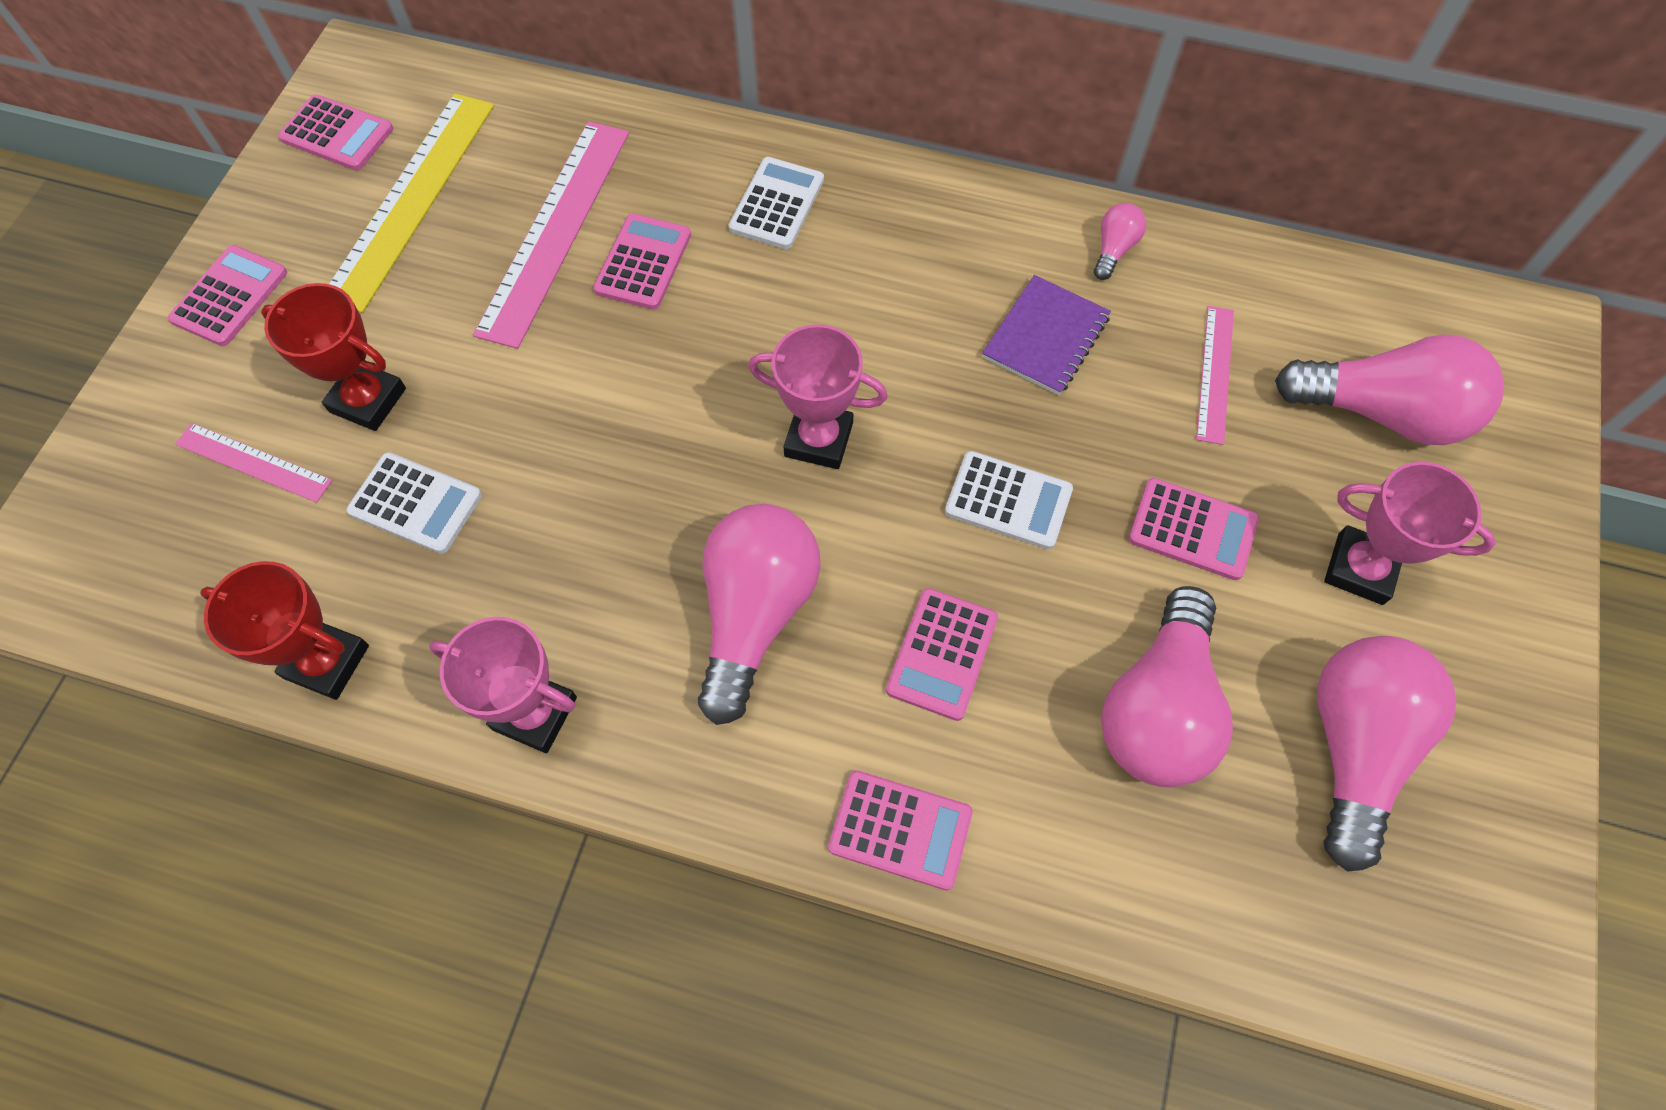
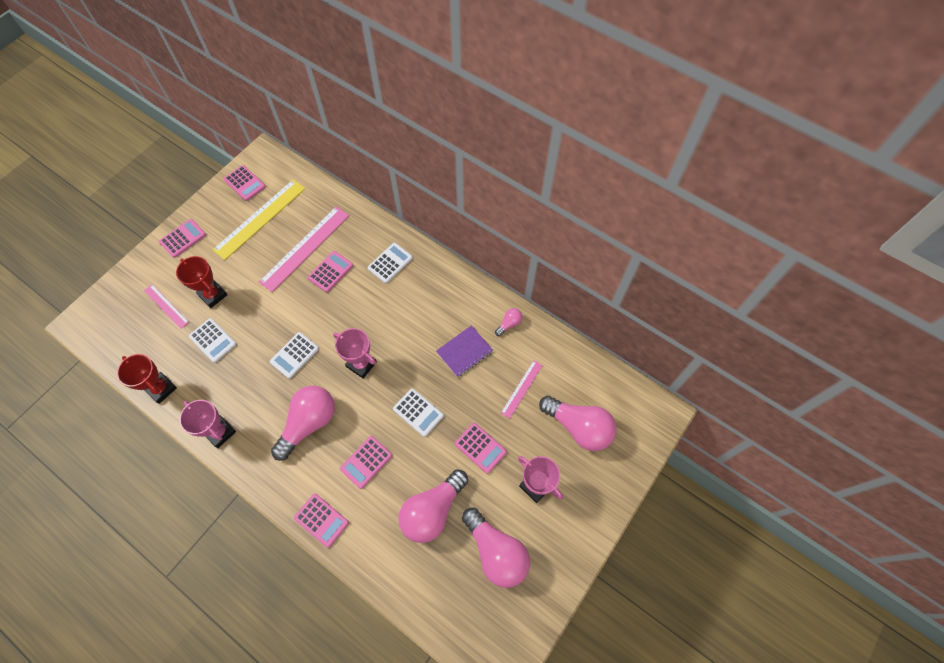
camera: 20 degrees right, 0 degrees up
(643, 471) = (294, 355): none -> white calculator
(1353, 746) = (496, 552): pink light bulb -> pink light bulb turned 105 degrees clockwise

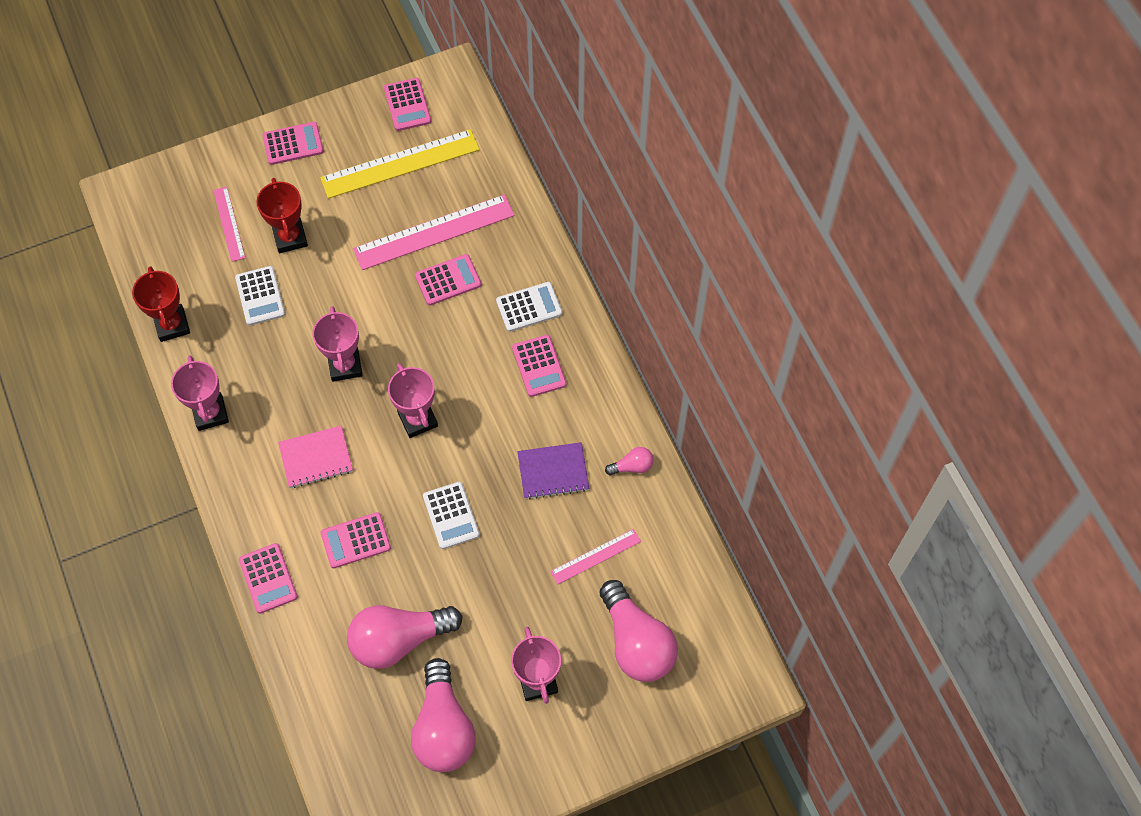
camera: 30 degrees right, 0 degrees up
(294, 355) = (345, 365): white calculator -> pink trophy
(309, 423) = (316, 458): pink light bulb -> pink notebook
(480, 448) = (499, 599): pink calculator -> pink calculator (539, 366)

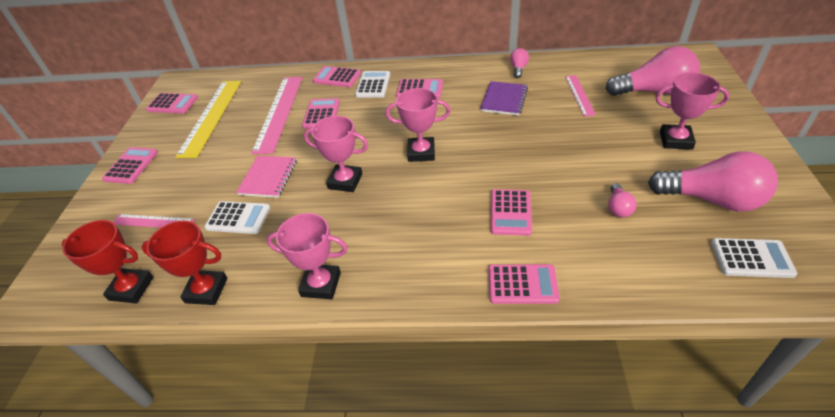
camera: 60 degrees left, 20 degrees down
(290, 237) = (206, 186): red trophy -> red trophy (131, 288)
(316, 458) = (417, 219): pink notebook -> pink notebook (268, 177)
(398, 640) = (618, 208): pink light bulb -> pink light bulb, size x0.45
(451, 515) = (514, 153): white calculator -> white calculator (751, 258)
(530, 256) = (337, 77): none -> pink calculator

